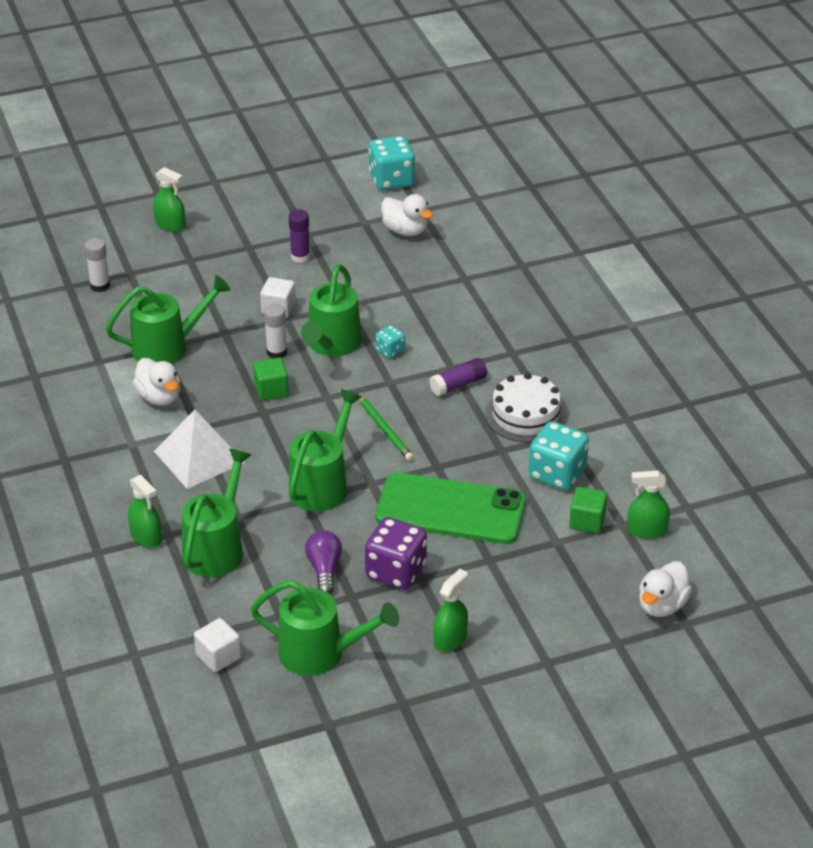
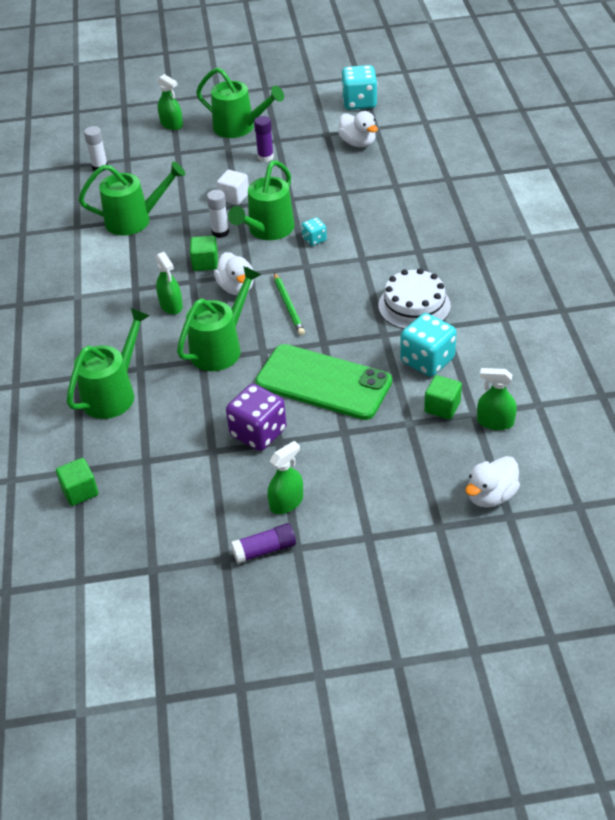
camera: 15 degrees right, 5 degrees up
(146, 536) = (59, 376): green spray bottle -> green spray bottle (171, 305)
(159, 397) = (113, 260): white duck -> white duck (236, 287)
(199, 457) = (127, 313): white pyramid -> none
(218, 656) = (80, 491): white cube -> green cube
(321, 653) = (169, 500): green watering can -> green watering can (240, 128)
(324, 569) = (197, 423): purple light bulb -> none
(458, 384) = (363, 273): purple glue stick -> purple glue stick (264, 550)

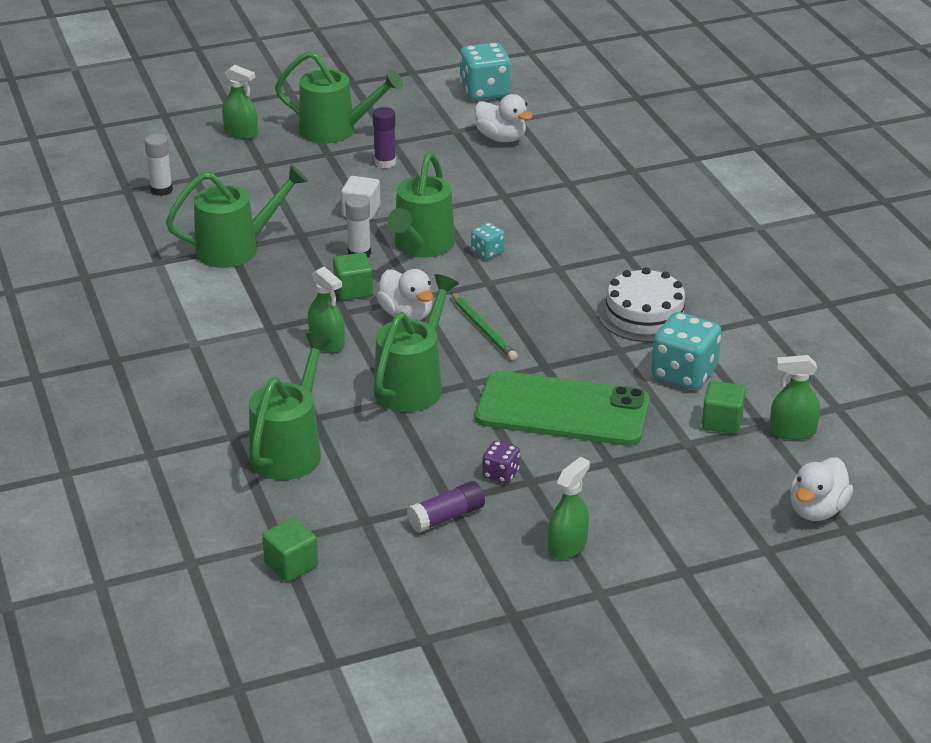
camera: 15 degrees left, 10 degrees down
(258, 433) = (501, 474): purple dice -> purple dice, size x0.52
(264, 550) = (560, 600): purple glue stick -> purple glue stick (446, 517)

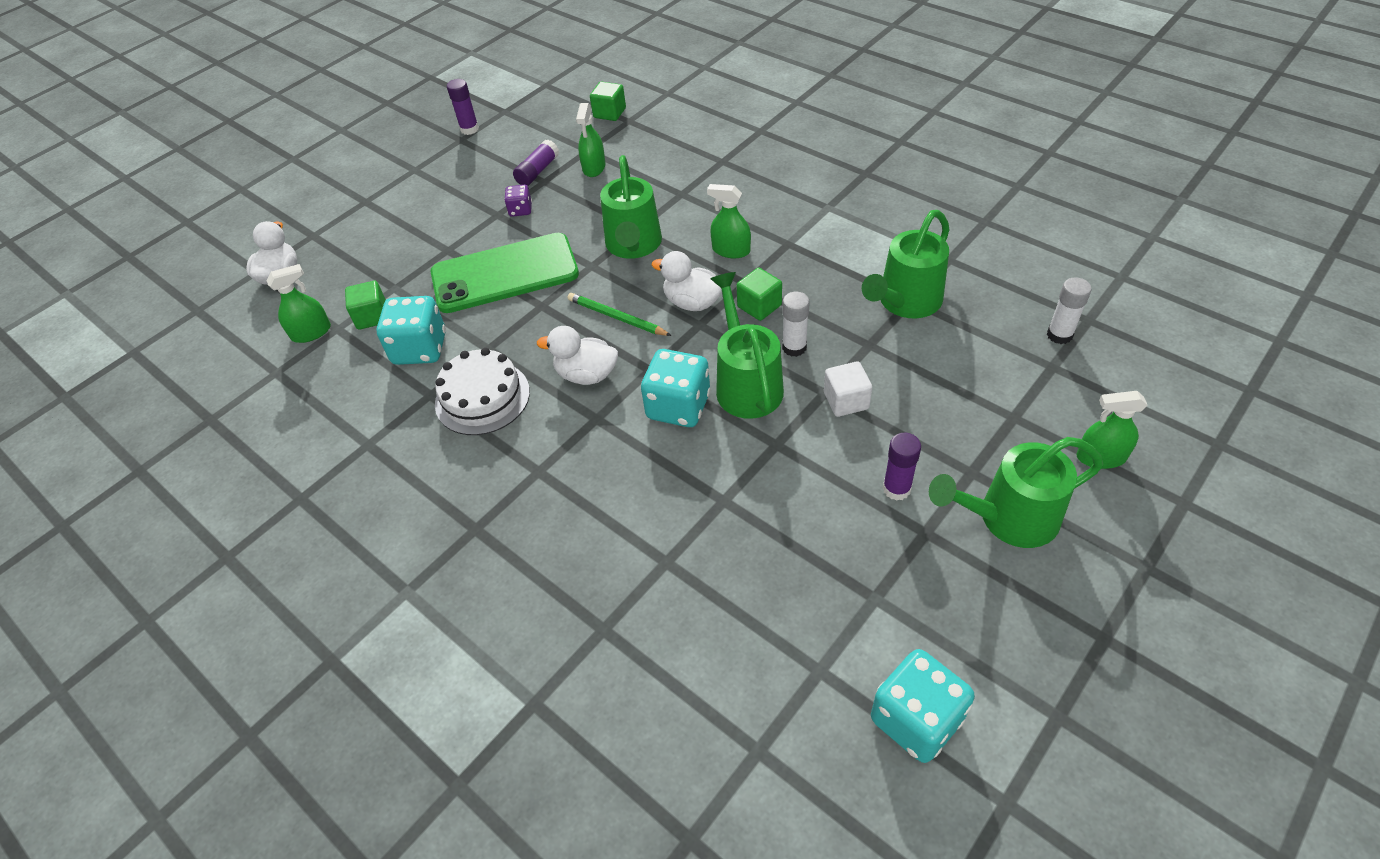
camera: 155 degrees right, 15 degrees up
(290, 449) = (675, 168): green watering can -> none
(487, 252) = (678, 406): turquoise dice -> turquoise dice, size x1.94
(491, 628) = (469, 129): none -> purple glue stick
(501, 138) = (807, 612): white duck -> white duck (586, 375)
(567, 546) = (448, 186): green spray bottle -> green spray bottle (594, 167)

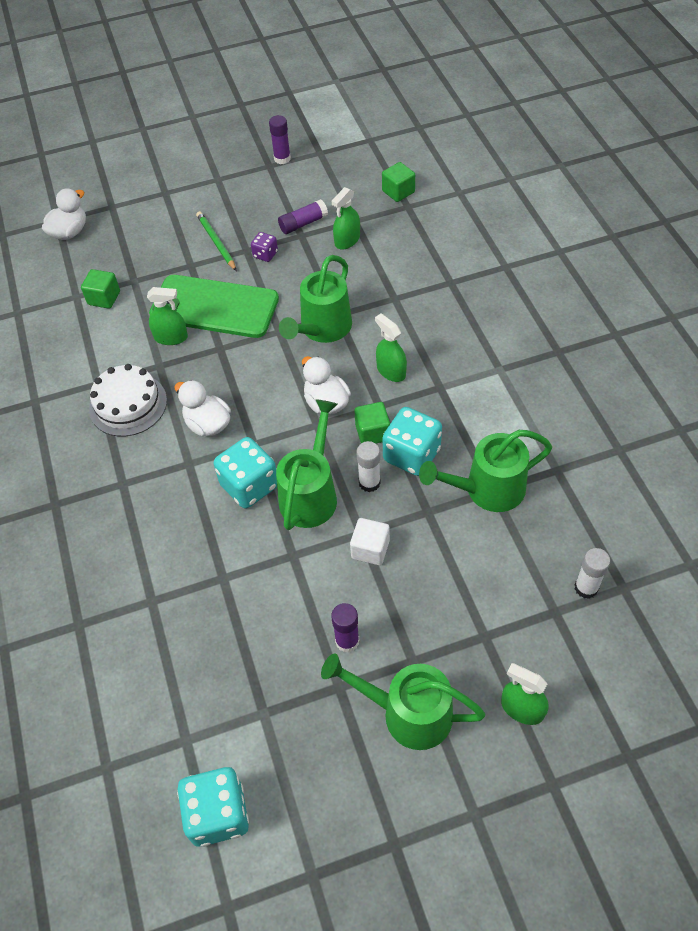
camera: 30 degrees right, 5 degrees up
(311, 332) = (58, 291): green spray bottle -> green spray bottle (171, 337)
(420, 349) = (116, 342): turquoise dice -> turquoise dice (411, 455)
(617, 317) = (263, 387): green pencil -> green pencil (216, 242)

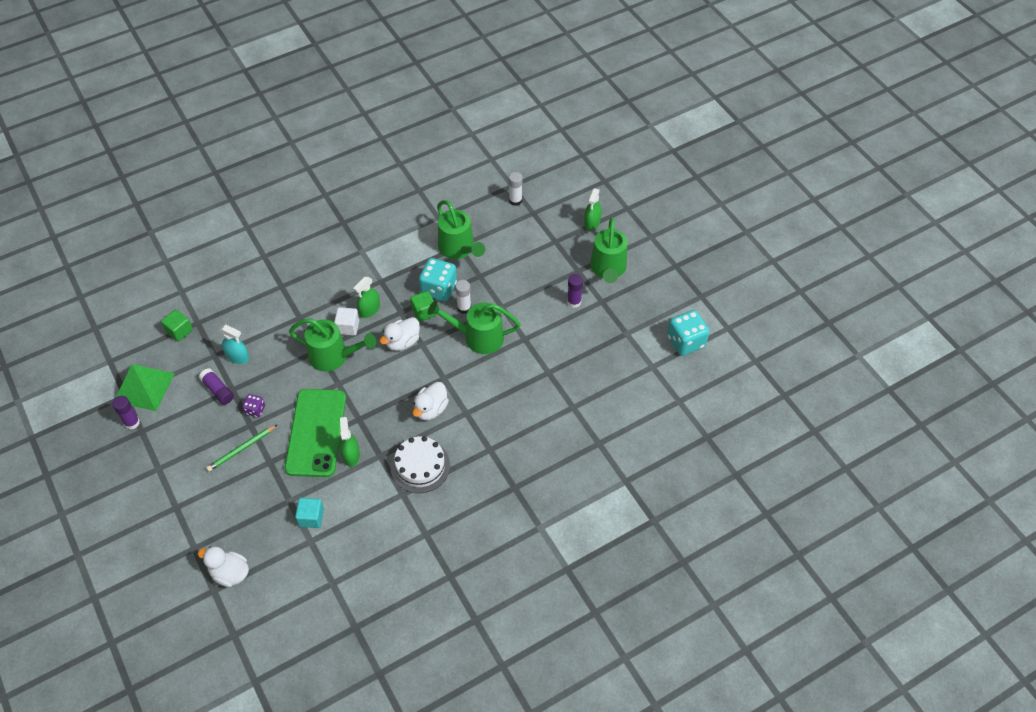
camera: 105 degrees left, 0 degrees up
(104, 298) = (311, 517): green cube -> turquoise cube
(249, 485) = (478, 372): turquoise dice -> none
(326, 166) = (144, 387): none -> green pyramid
(347, 240) = (237, 356): green spray bottle -> turquoise spray bottle
(370, 549) = (512, 300): white cube -> white cube (348, 327)

